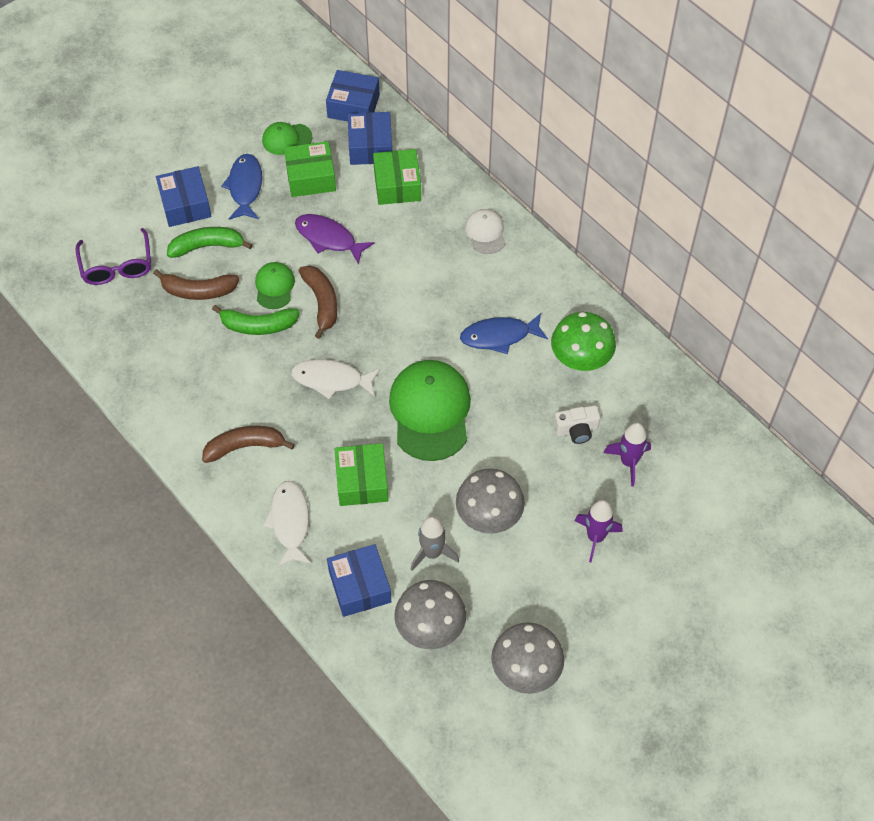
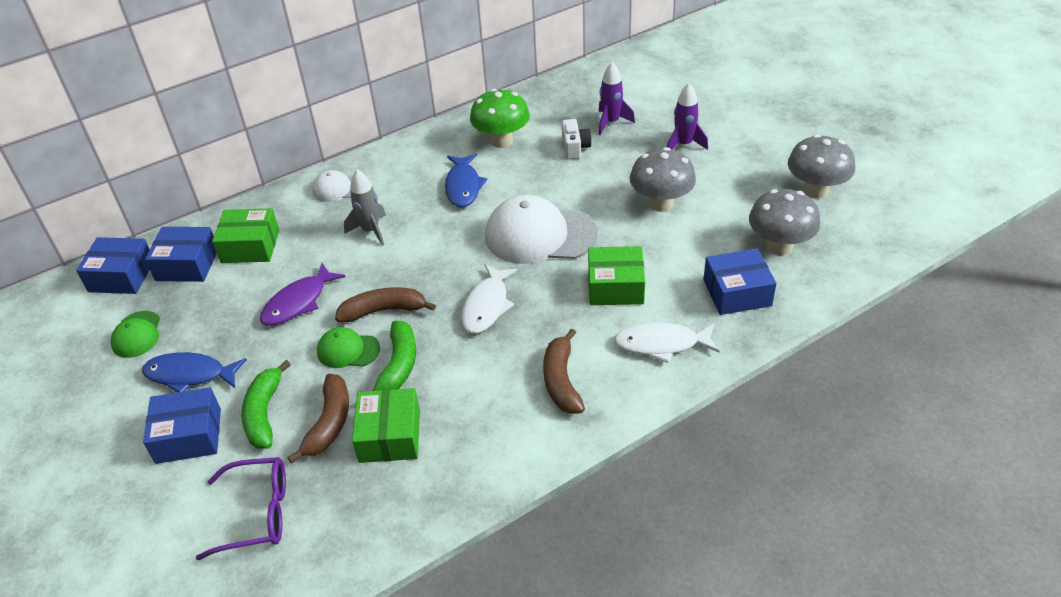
camera: 80 degrees left, 15 degrees down
(311, 177) = (205, 315): green box -> green box (389, 436)
(353, 106) = (121, 276): blue box -> blue box turned 75 degrees clockwise
(430, 411) = (540, 235): green cap -> white cap
(432, 553) = (699, 241): grey rocket -> grey rocket (370, 231)

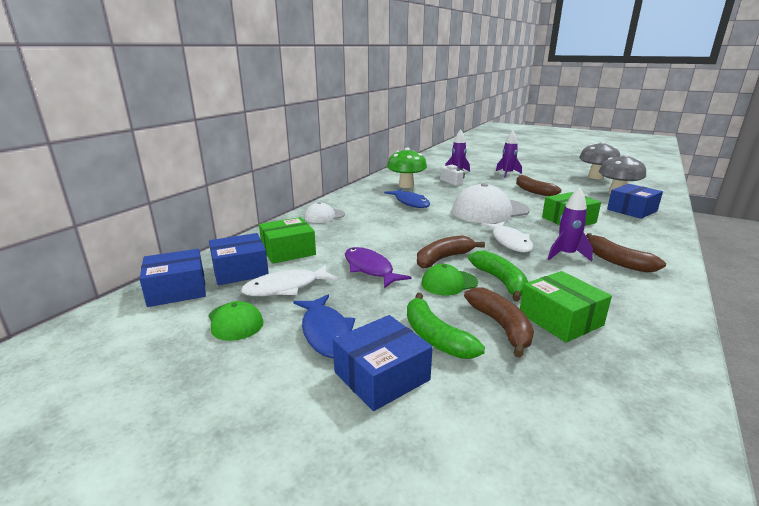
camera: 30 degrees left, 20 degrees down
(190, 375) = (326, 333): blue fish -> blue fish turned 90 degrees counterclockwise
(256, 513) = (538, 413): purple glasses -> none
(298, 302) = (370, 269): purple fish -> purple fish turned 135 degrees clockwise
(370, 231) = (375, 228): grey rocket -> none
(519, 350) = (566, 255): none -> purple rocket
(661, 203) = (533, 191): grey mushroom -> brown banana
(661, 344) = (637, 234): white fish -> white fish (286, 287)

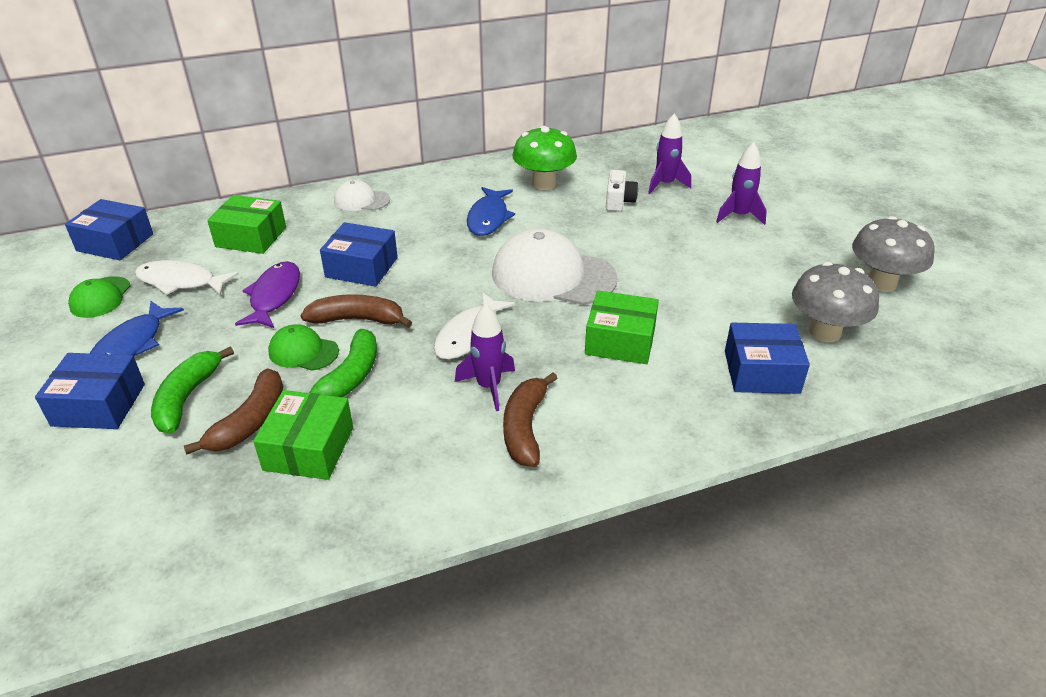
camera: 40 degrees right, 15 degrees up
(240, 270) = (182, 243): blue box -> blue box (361, 267)
(533, 191) = (697, 267): brown banana -> none

